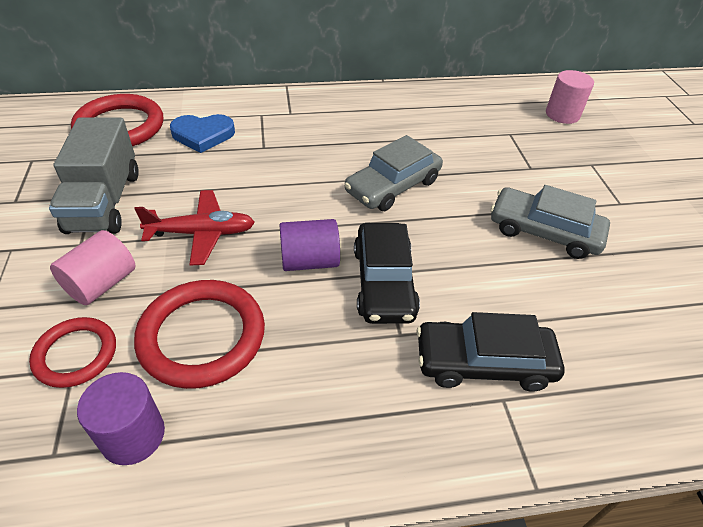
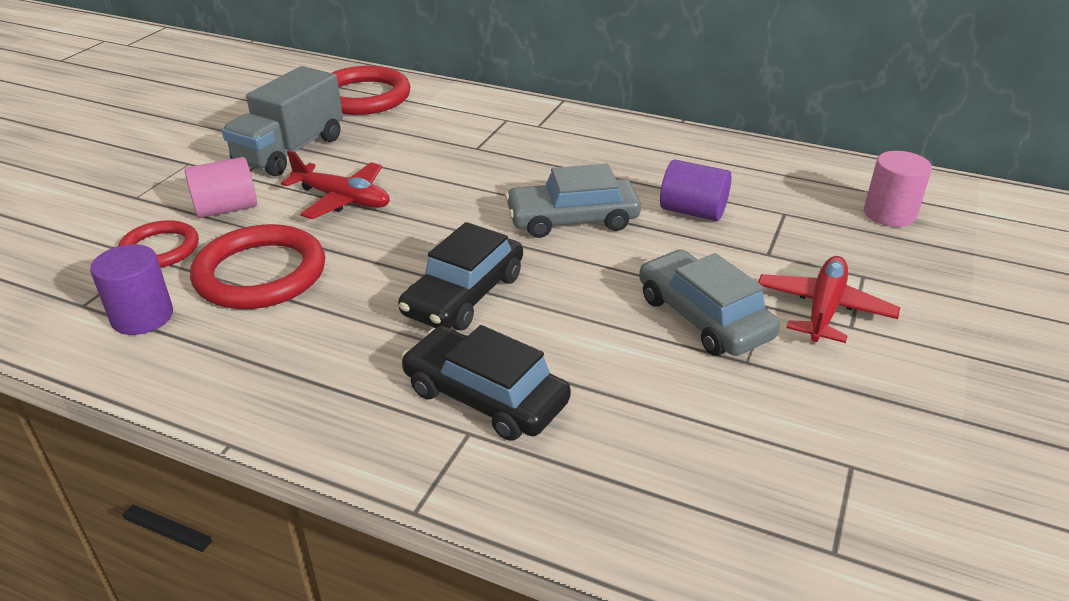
camera: 35 degrees right, 10 degrees down
(203, 135) = (429, 122): blue heart -> none
(309, 261) = (413, 253): purple cylinder -> purple cylinder (692, 212)
(596, 196) = (823, 308): none -> red plane

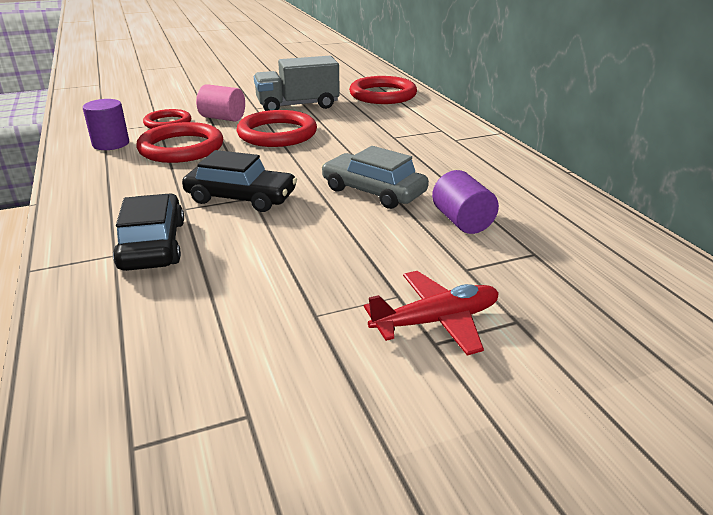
camera: 45 degrees right, 5 degrees down
(343, 199) = (277, 134): red plane -> red ring
(464, 295) = (241, 198): black car -> black car turned 150 degrees counterclockwise
(703, 317) = (341, 277): grey car -> none
(889, 214) = (636, 297): pink cylinder -> none

